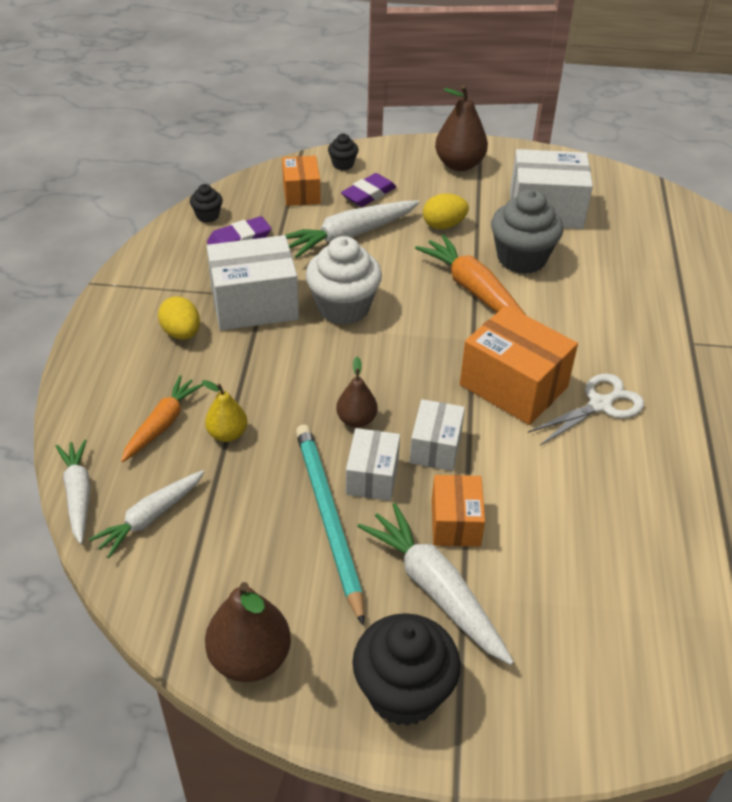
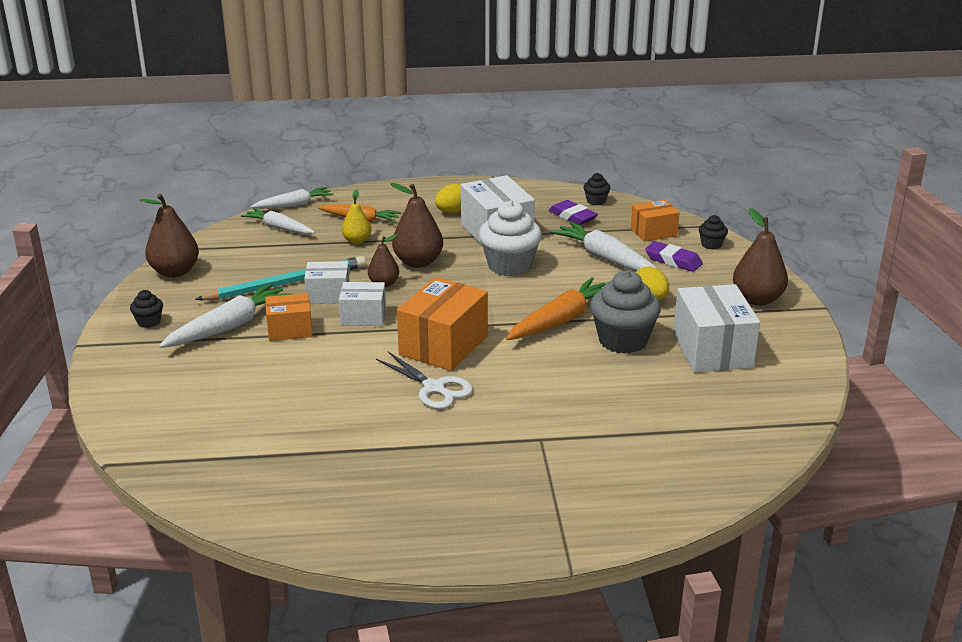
camera: 80 degrees right, 15 degrees down
(309, 382) = (418, 262): none -> brown pear
(403, 692) = (149, 322): black cupcake -> black cupcake, size x0.48

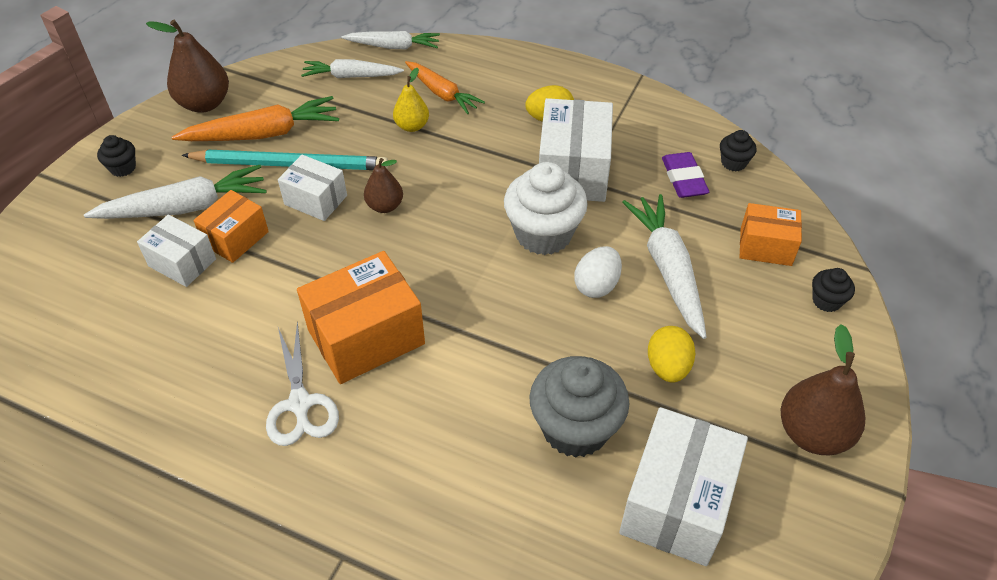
camera: 30 degrees right, 20 degrees up
(279, 228) = (351, 76): white carrot -> white carrot turned 60 degrees counterclockwise
(290, 330) = (236, 238): orange box -> orange box turned 75 degrees counterclockwise
(363, 316) = (322, 250): white box -> white box (182, 263)
(418, 262) = (448, 186): brown pear -> none
(561, 320) = (529, 356): orange carrot -> orange carrot (263, 134)
(569, 278) = (596, 285): none -> white egg
(673, 260) = (752, 309): purple eraser -> none

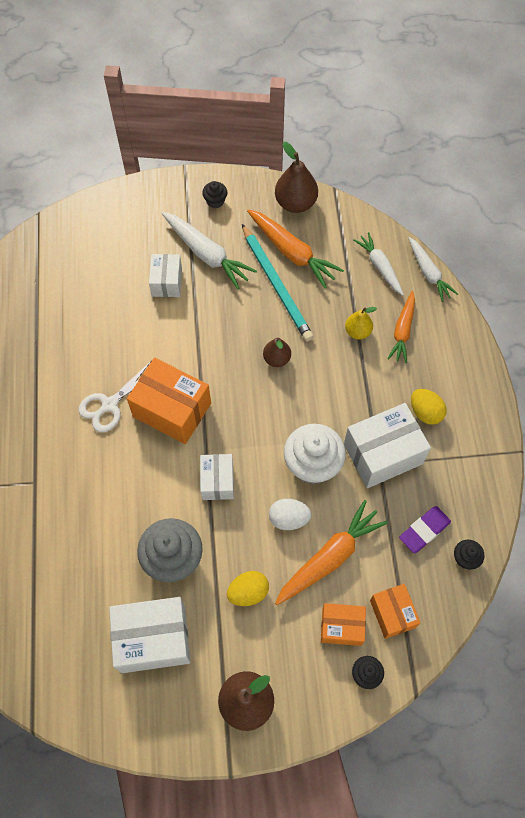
camera: 60 degrees right, 15 degrees up
(236, 238) = (200, 296): orange box -> orange box (341, 627)
(315, 200) = (256, 318): white box -> white box (217, 481)
(668, 270) = (330, 557): white carrot -> orange carrot

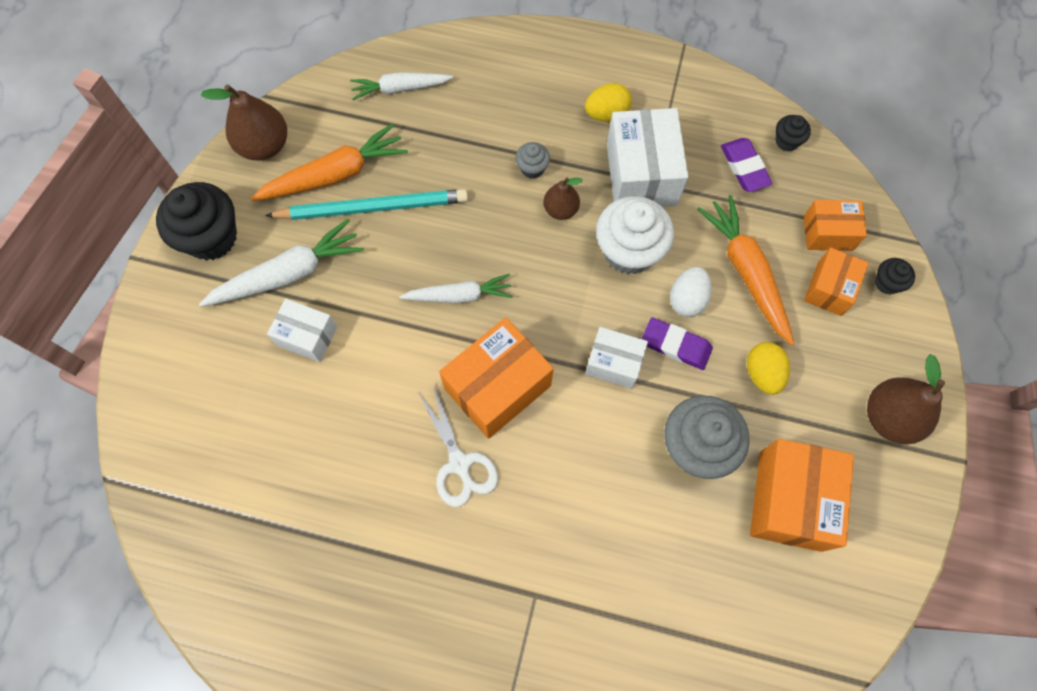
camera: 70 degrees left, 5 degrees up
(153, 639) = (790, 500): white box -> orange box
(215, 201) = (211, 237): black cupcake -> black cupcake, size x2.10
(247, 521) = (676, 345): none -> purple eraser
(276, 359) = (476, 242): brown pear -> brown pear (560, 209)
(353, 375) = (532, 168): none -> grey cupcake
(357, 332) = (477, 143): yellow pear -> none
(402, 331) = (496, 97): orange carrot -> none
(428, 273) = (432, 43): white carrot -> white carrot (459, 295)

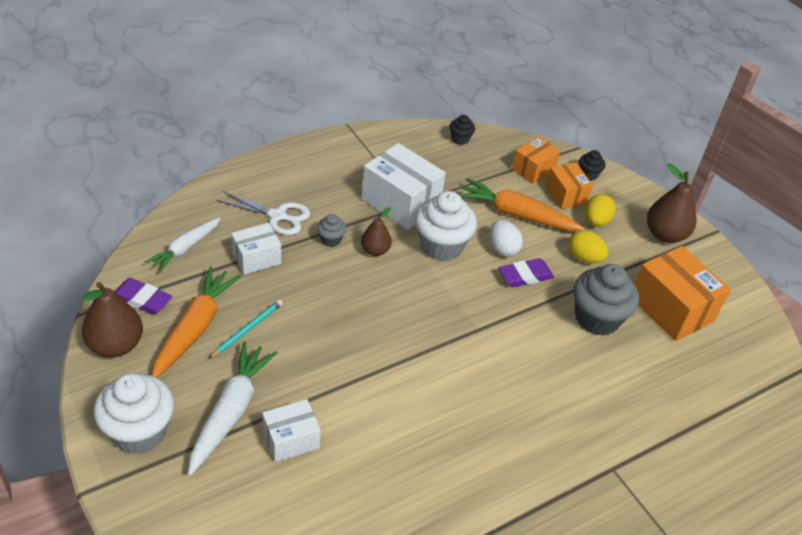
camera: 50 degrees left, 25 degrees down
(211, 237) = (139, 431): black cupcake -> white cupcake
(372, 207) = (247, 330): turquoise pencil -> turquoise pencil, size x0.54
(459, 295) = (368, 340): white carrot -> none
(459, 464) = (482, 434): white scissors -> white scissors (278, 216)
(497, 387) = (453, 373): orange box -> none
(606, 113) = (342, 184): yellow egg -> yellow egg (596, 221)
(614, 363) = (503, 309): white box -> white box (256, 258)
(744, 167) = (453, 165): purple eraser -> purple eraser (142, 299)

